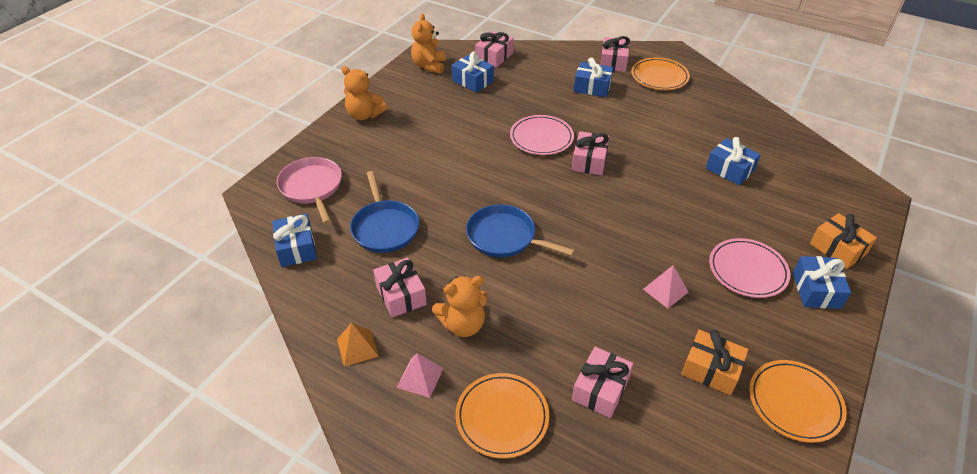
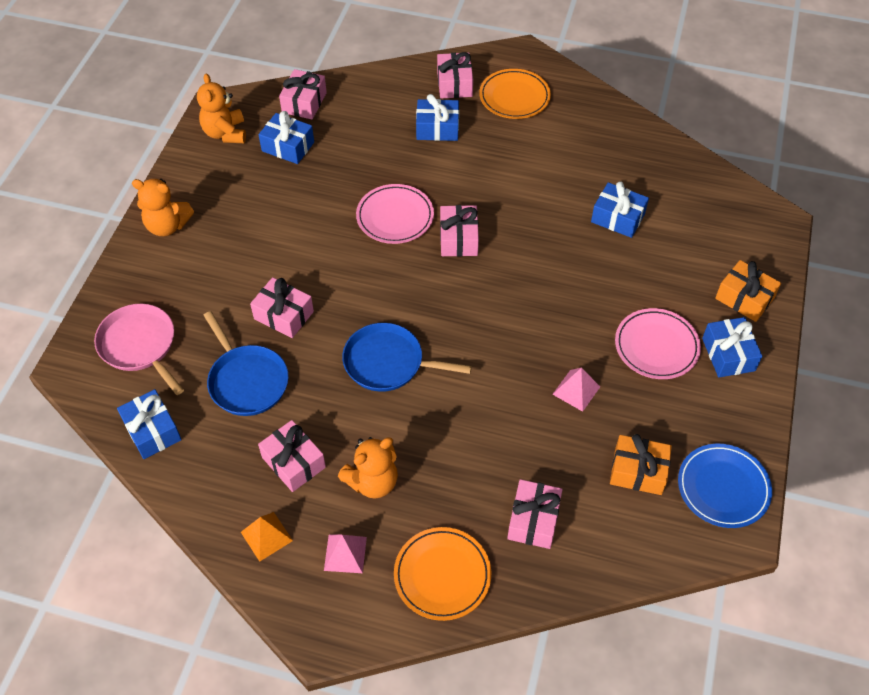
camera: 15 degrees left, 10 degrees up
(431, 188) = (284, 315): none -> pink gift
(795, 403) = (723, 487): orange plate -> blue plate

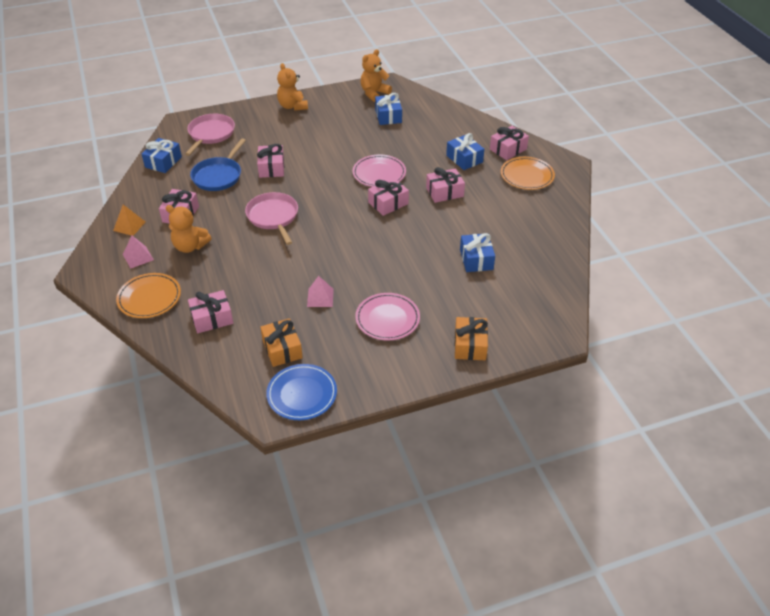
camera: 55 degrees right, 10 degrees down
(304, 102) = (426, 106): pink gift -> pink gift (444, 192)
(388, 362) = (273, 217): blue pan -> pink pan
(728, 354) = (413, 355): blue gift -> none

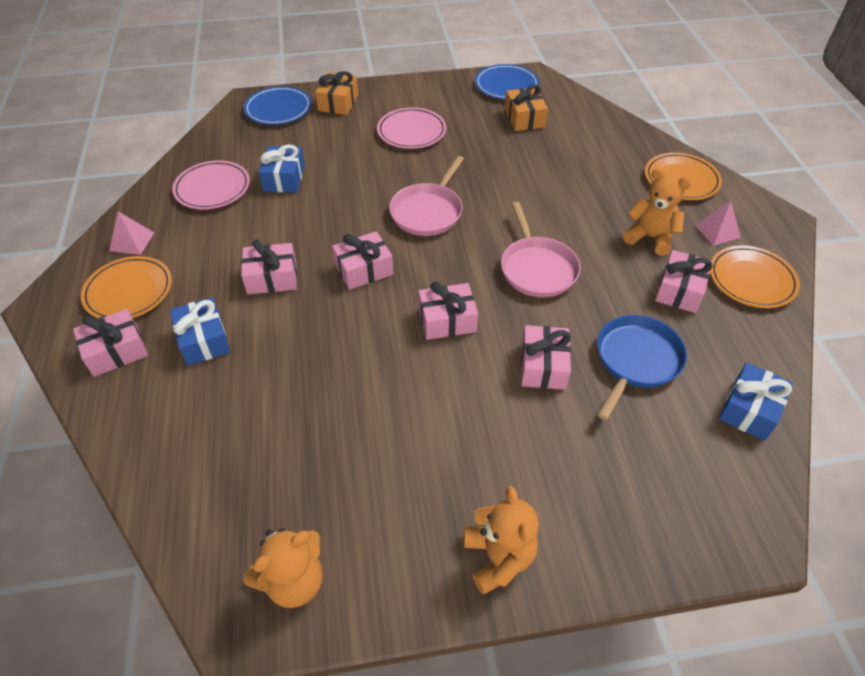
camera: 170 degrees left, 5 degrees up
(129, 226) = (751, 280): orange pyramid -> orange plate
(210, 134) = (676, 481): pink pan -> pink pan (428, 212)
(212, 318) = (602, 152): pink gift -> pink gift (447, 320)
(320, 297) = (481, 159): pink pyramid -> pink pyramid (132, 241)
(379, 173) = (360, 327): pink plate -> pink plate (212, 188)
(388, 116) = (291, 482): blue gift -> none
(523, 329) = (278, 109): none -> blue plate

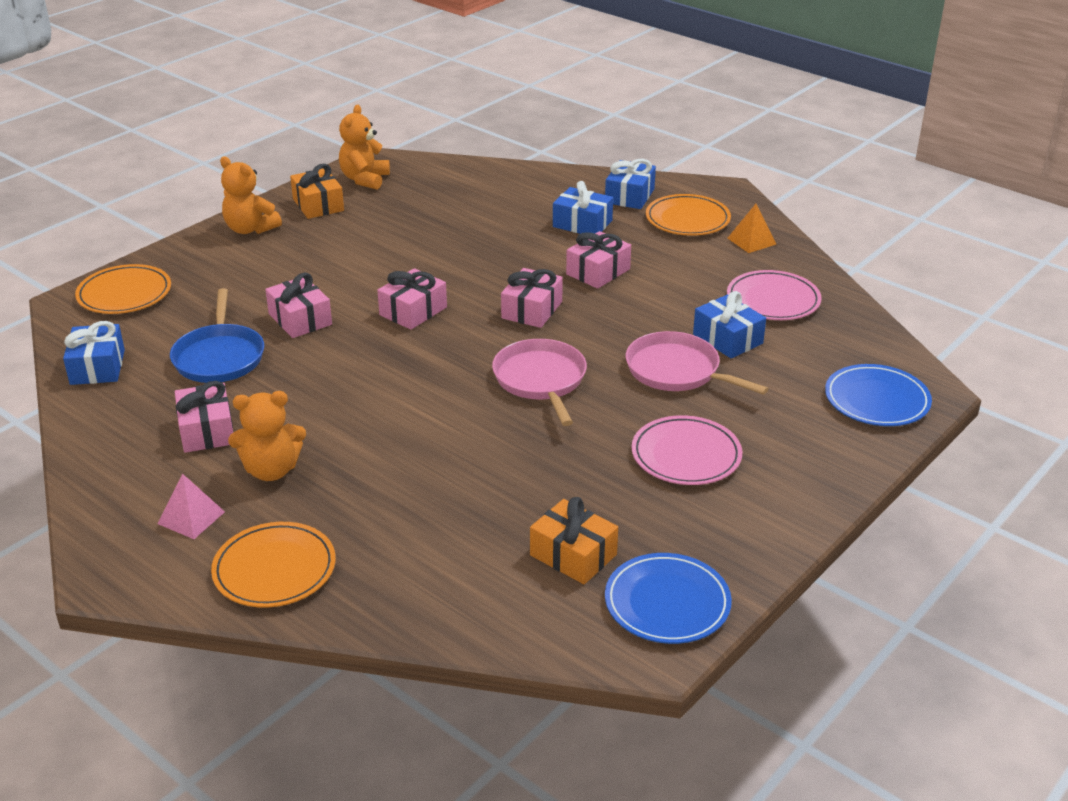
camera: 140 degrees right, 15 degrees down
(116, 351) = (629, 196): pink gift -> blue gift
(132, 241) = (751, 241): pink pyramid -> orange pyramid
(338, 103) = (831, 445): orange gift -> orange gift (318, 205)
(537, 268) = (372, 383): pink pan -> pink pan (677, 371)
(751, 280) = (127, 478): orange plate -> orange plate (124, 294)

